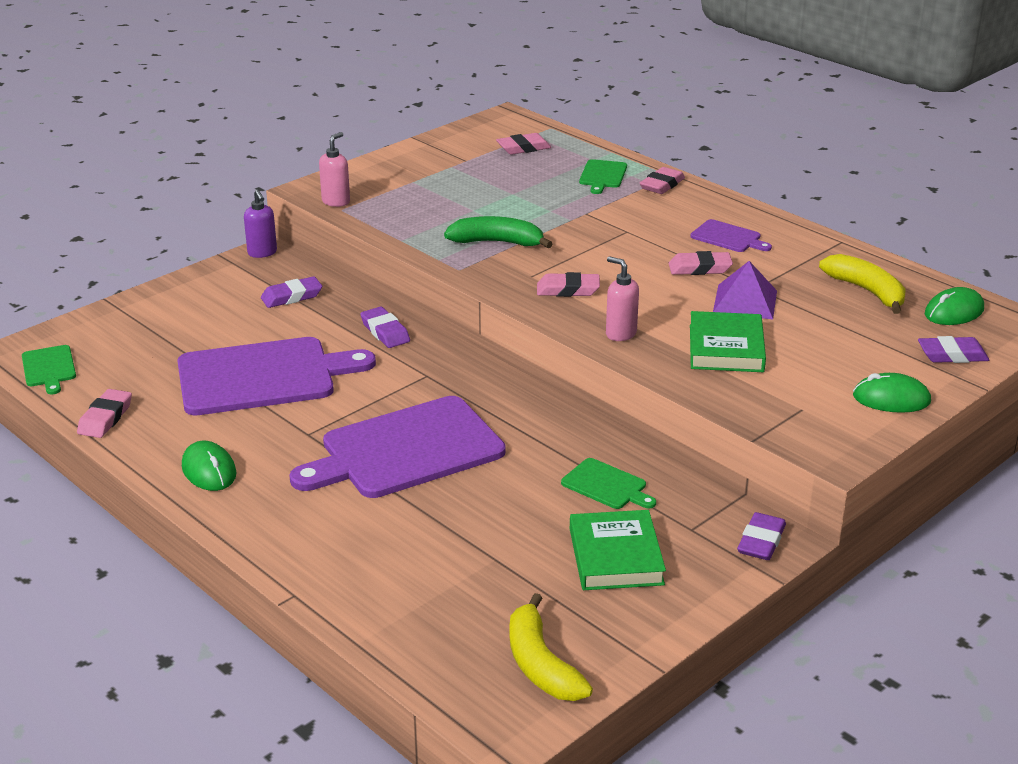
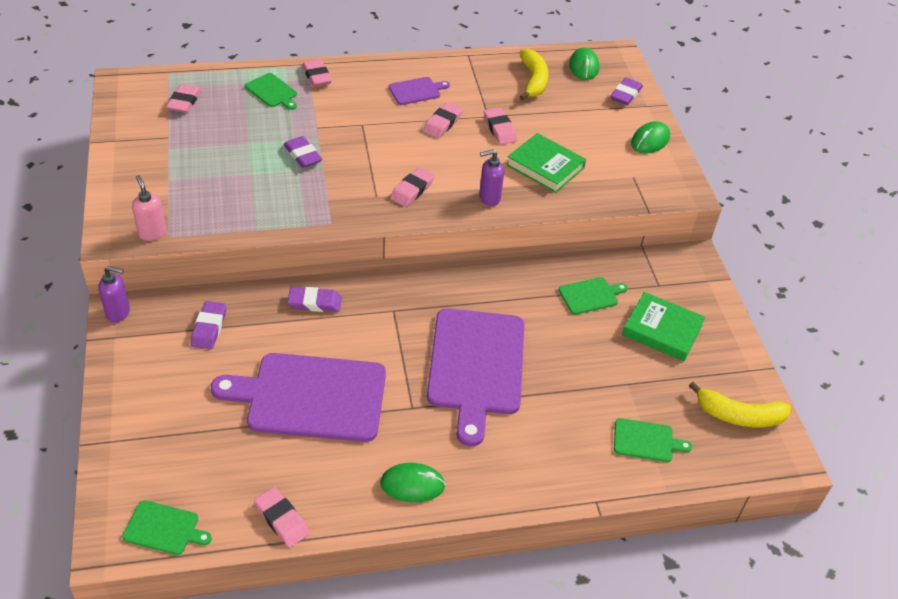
camera: 60 degrees left, 15 degrees up
(263, 376) = (310, 397): purple cutting board -> purple cutting board turned 105 degrees counterclockwise
(420, 602) = (646, 440): none -> green cutting board
(497, 242) = (312, 187): green banana -> none
(620, 334) = (489, 198): pink soap dispenser -> purple soap dispenser
(745, 301) = (500, 129): purple pyramid -> pink eraser
(761, 541) = (689, 265): purple eraser -> purple eraser (302, 155)
(867, 291) = (533, 81): yellow banana -> yellow banana turned 90 degrees clockwise

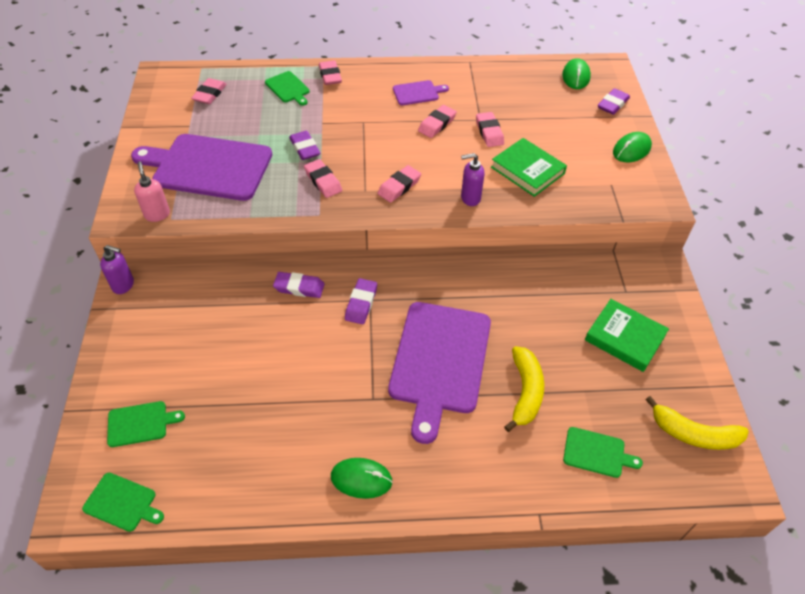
camera: 10 degrees right, 5 degrees up
(209, 328) = (200, 305): purple eraser -> purple eraser (361, 303)
(282, 519) = (232, 504): pink eraser -> pink eraser (323, 181)
(310, 397) = (280, 381): purple cutting board -> purple cutting board (208, 167)
(533, 81) = (526, 88): yellow banana -> yellow banana (525, 392)
(590, 295) = (558, 297): green cutting board -> green cutting board (140, 423)

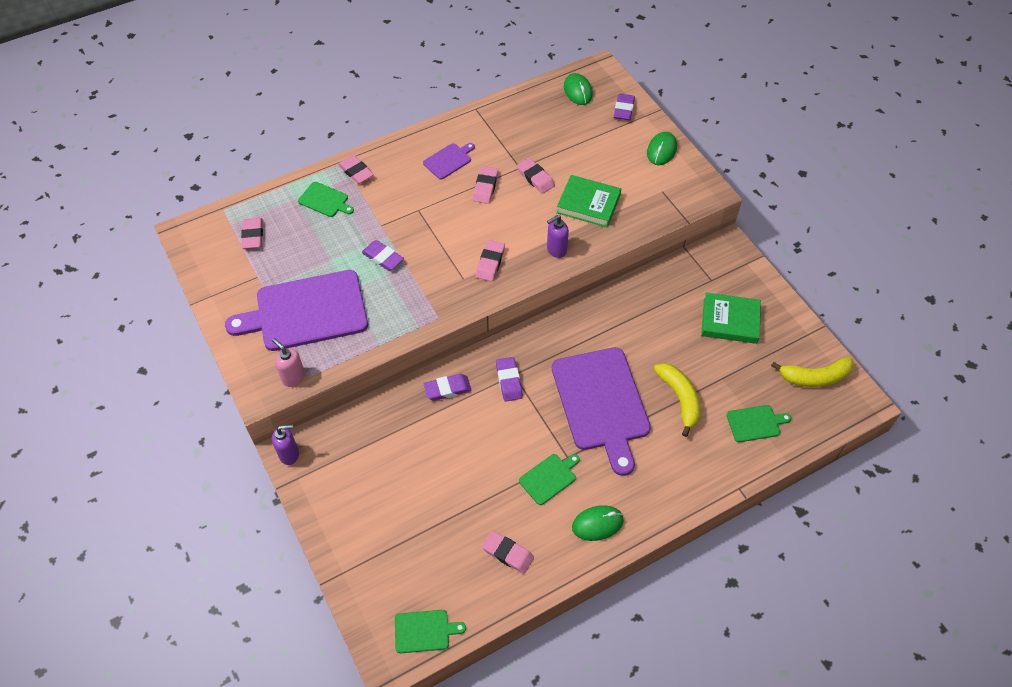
camera: 25 degrees left, 5 degrees up
(140, 423) = (393, 564): green cutting board -> green cutting board (549, 478)
(323, 181) = (421, 284): pink eraser -> pink eraser (507, 553)

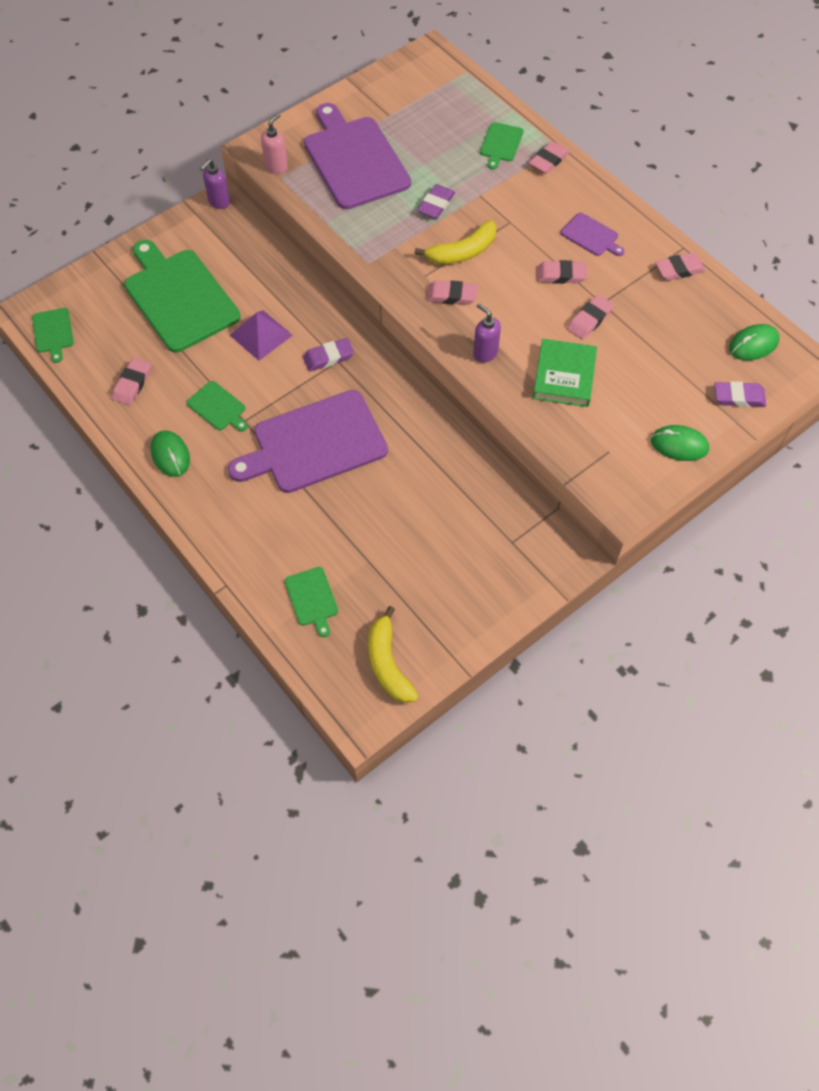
camera: 80 degrees right, 5 degrees up
(253, 235) = (439, 100): pink eraser -> pink eraser (679, 269)
(289, 454) = (219, 202): purple soap dispenser -> purple soap dispenser turned 60 degrees clockwise
(407, 502) = (179, 297): none -> green cutting board
(447, 389) = (309, 307): purple eraser -> none
(471, 433) = (261, 335): none -> purple pyramid
(679, 399) = (332, 519): yellow banana -> yellow banana (462, 252)
(730, 321) = (453, 565): green book -> none

